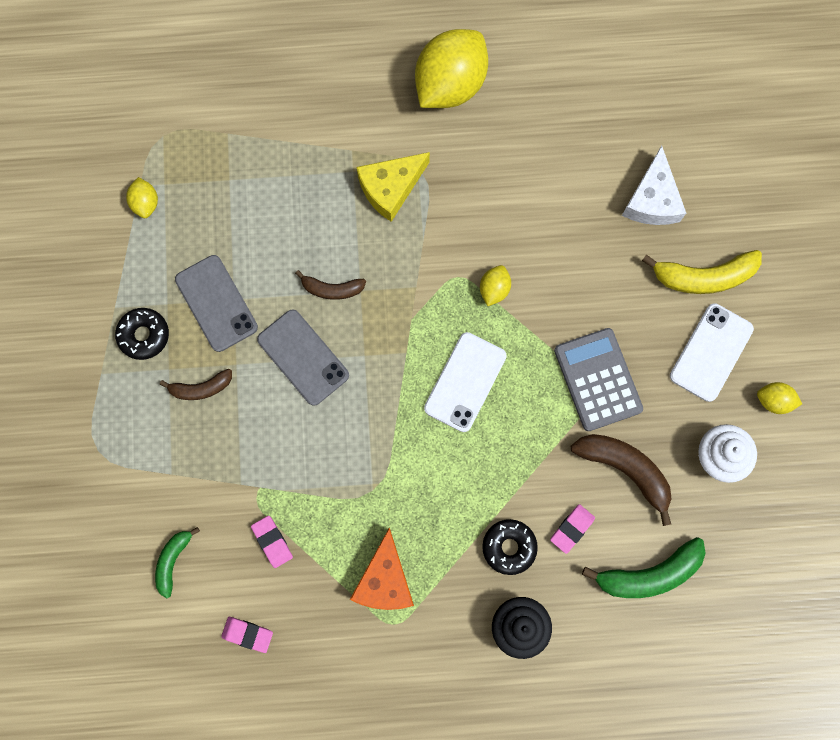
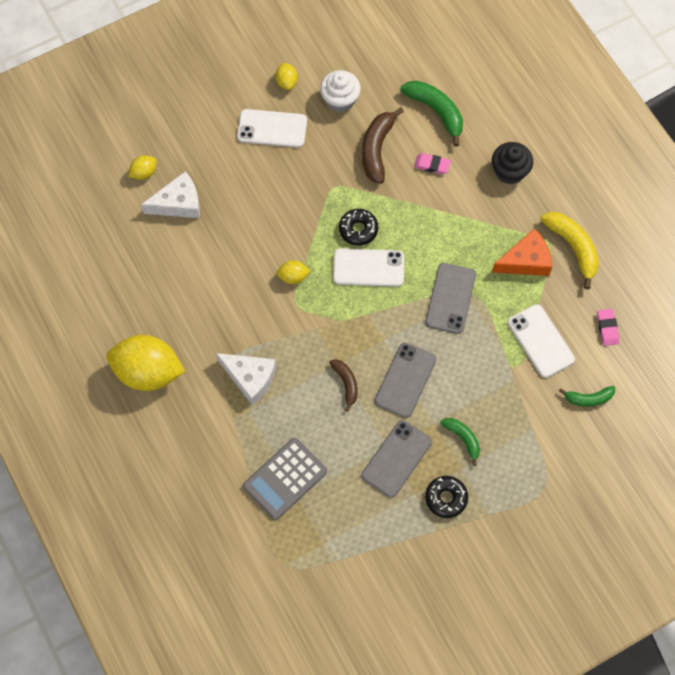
camera: 115 degrees left, 10 degrees down
(146, 203) = (345, 549): yellow lemon -> yellow lemon (144, 173)
(201, 388) = (463, 439): brown banana -> green banana
(272, 542) = (540, 341): pink eraser -> white phone
(379, 460) = (450, 298): none -> grey phone
(390, 188) = (250, 378): yellow cheese -> white cheese
(509, 547) = (464, 196): black donut -> black donut (358, 229)
(598, 379) = (325, 188): grey calculator -> grey calculator (285, 479)
(703, 276) = (220, 152): yellow banana -> yellow banana (573, 248)

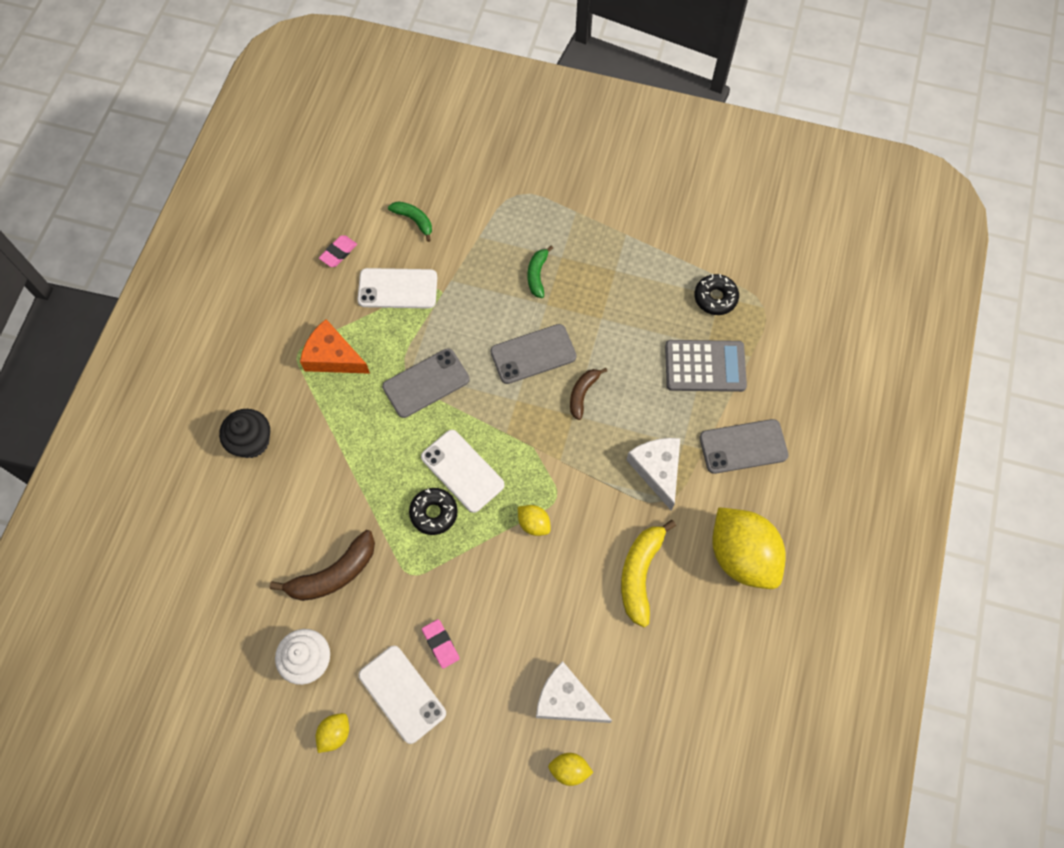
camera: 135 degrees left, 0 degrees up
(396, 458) = (602, 305): grey phone -> grey phone (743, 446)
(432, 165) = (306, 511): pink eraser -> pink eraser (440, 644)
(436, 112) = (242, 559): green banana -> none
(446, 498) = (595, 248): black donut -> black donut (715, 298)
(540, 341) = (397, 289): white phone -> white phone turned 75 degrees clockwise
(573, 248) = (285, 332): yellow banana -> yellow banana (640, 574)

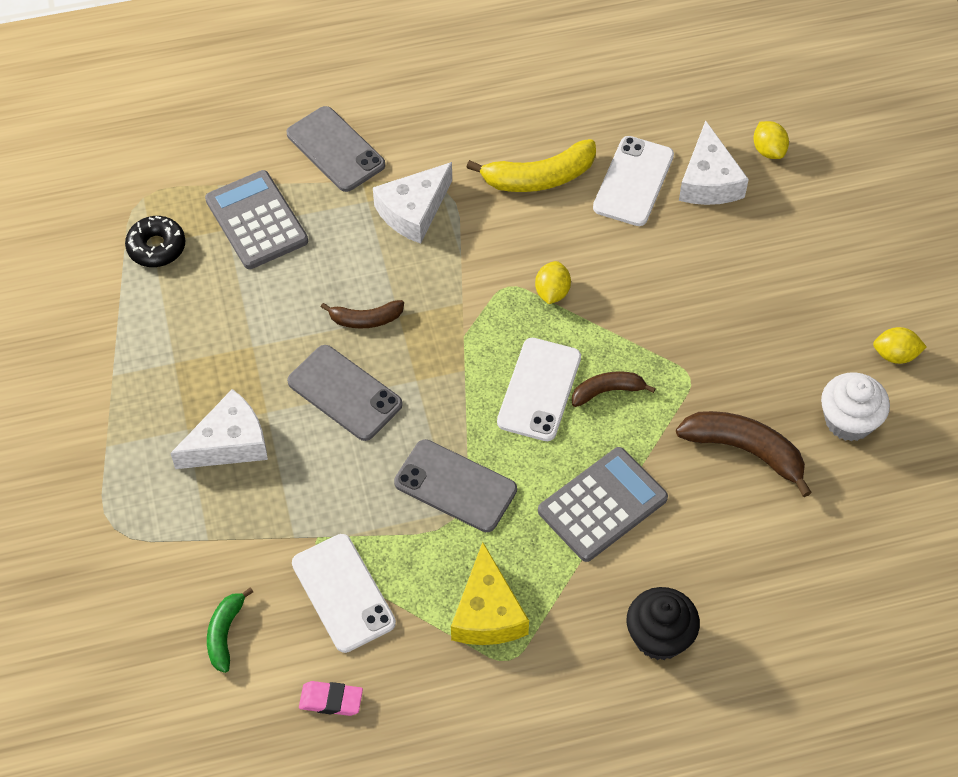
camera: 120 degrees left, 10 degrees down
(333, 357) = (487, 612): orange cheese -> yellow cheese
(356, 461) = (602, 505): none -> grey calculator
(402, 694) = (812, 318): white phone -> white phone (633, 181)
(434, 513) = (607, 391): black donut -> brown banana
(440, 644) = (739, 311): pink eraser -> none
(537, 275) = (229, 443): green banana -> white cheese
(742, 556) = (460, 105): yellow lemon -> none

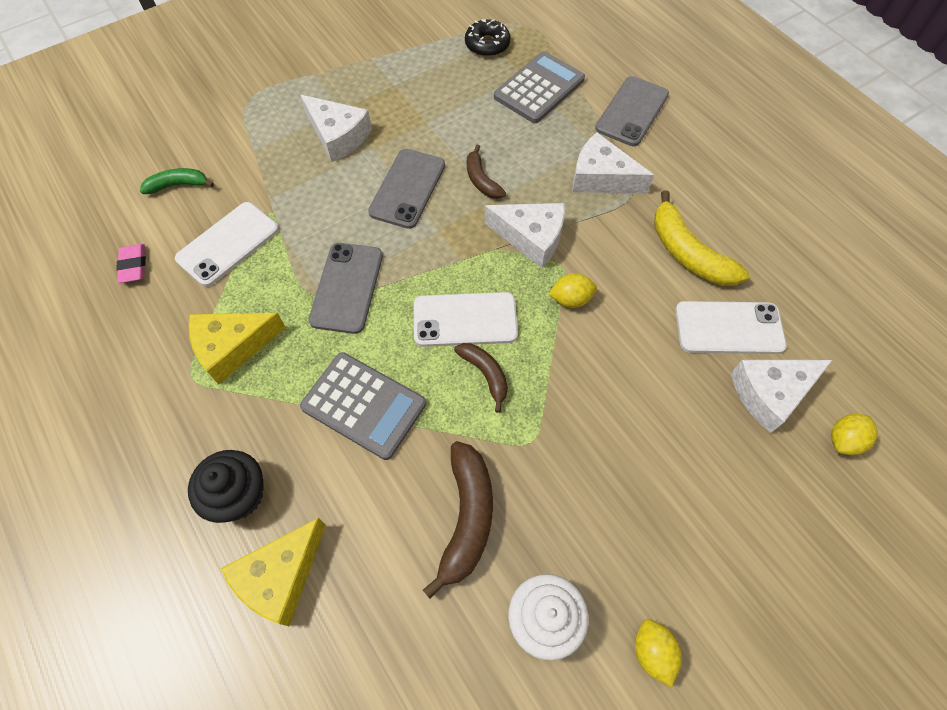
camera: 70 degrees right, 5 degrees up
(463, 300) = (531, 237): none -> white cheese
(751, 615) = (280, 576): none -> yellow cheese

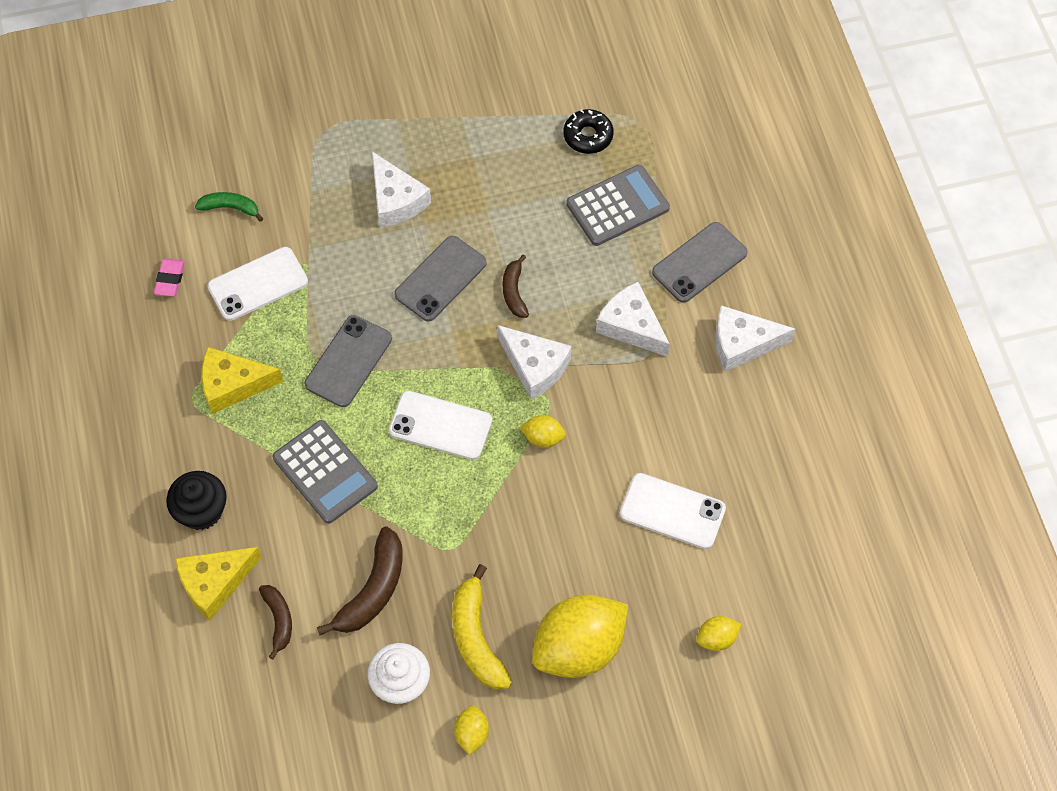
camera: 20 degrees right, 0 degrees up
(485, 374) = (437, 480): brown banana -> brown banana (278, 620)
(688, 253) = (674, 429): yellow banana -> yellow banana (476, 637)
(715, 502) = (579, 648): none -> yellow lemon
(770, 393) = (676, 579): white cheese -> white cheese (742, 344)

